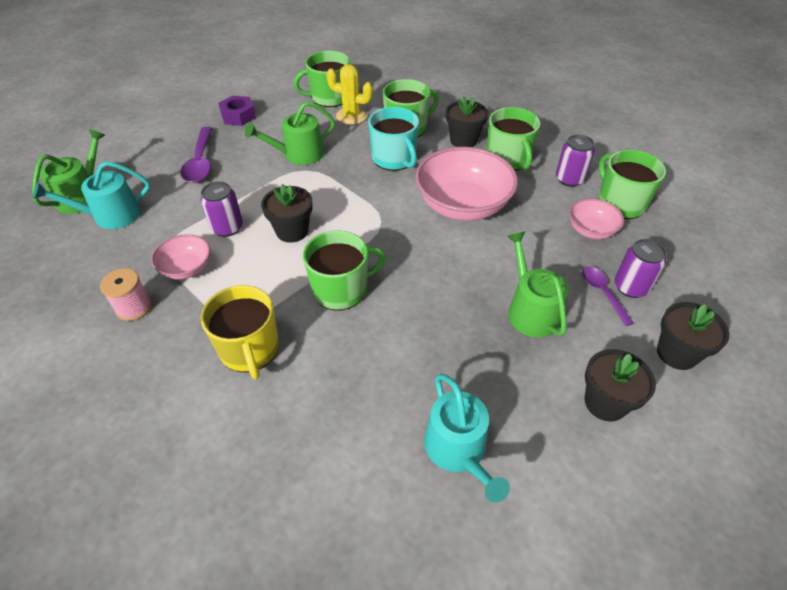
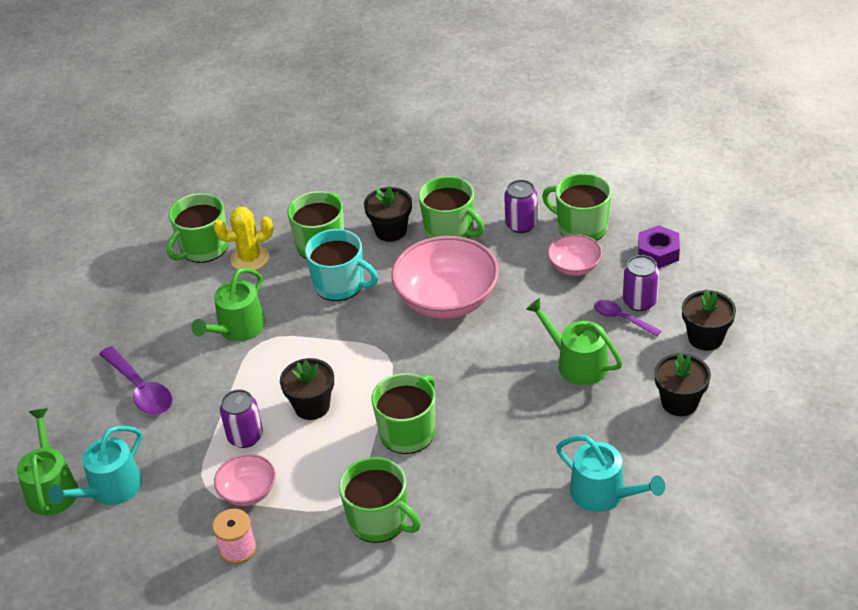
camera: 30 degrees left, 5 degrees down
(238, 116) = (122, 319): purple nut -> purple nut (658, 252)
(250, 349) = (379, 520): yellow mug -> green mug

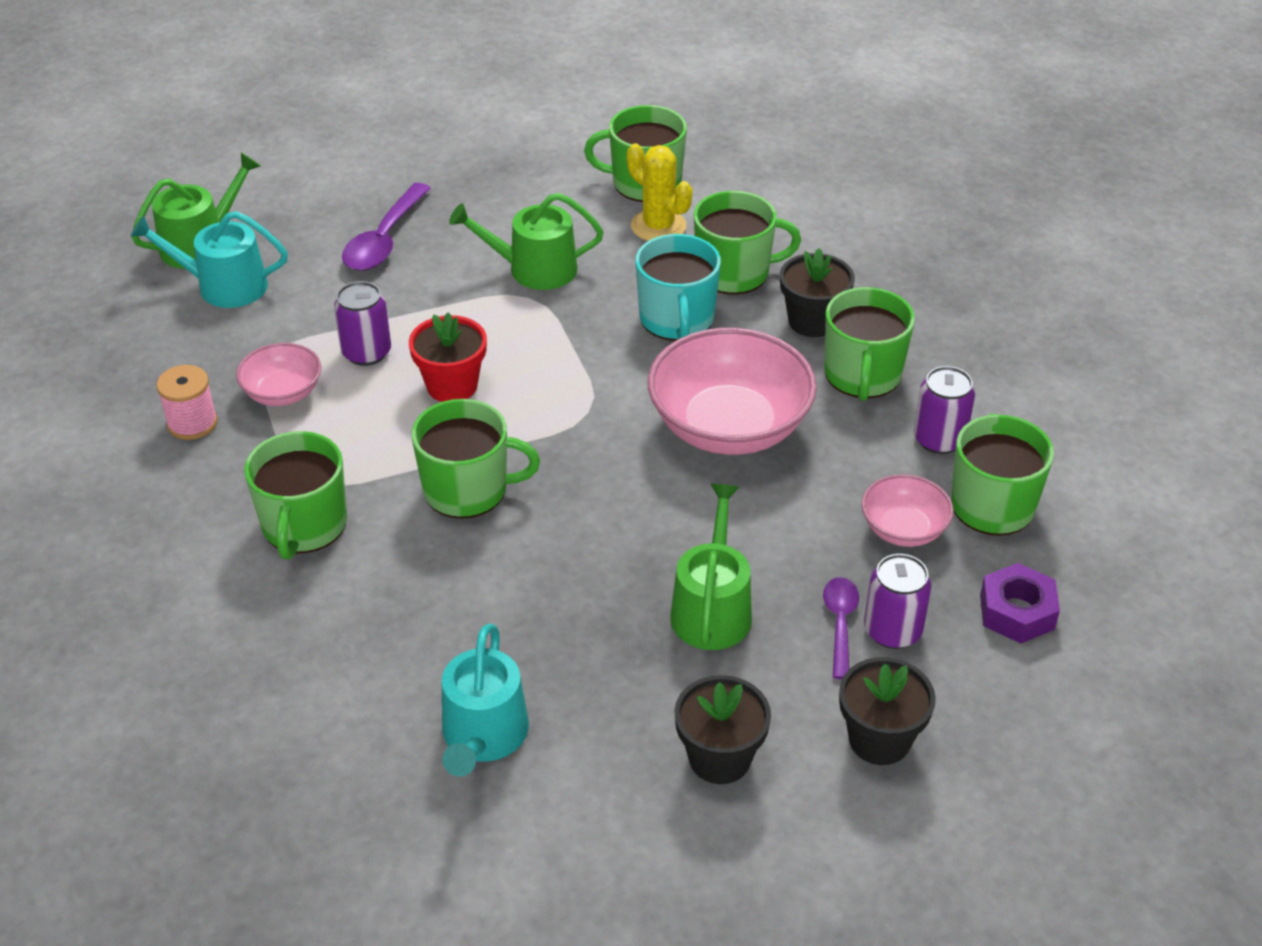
camera: 55 degrees right, 0 degrees up
(312, 406) = (452, 386): black flower pot -> red flower pot

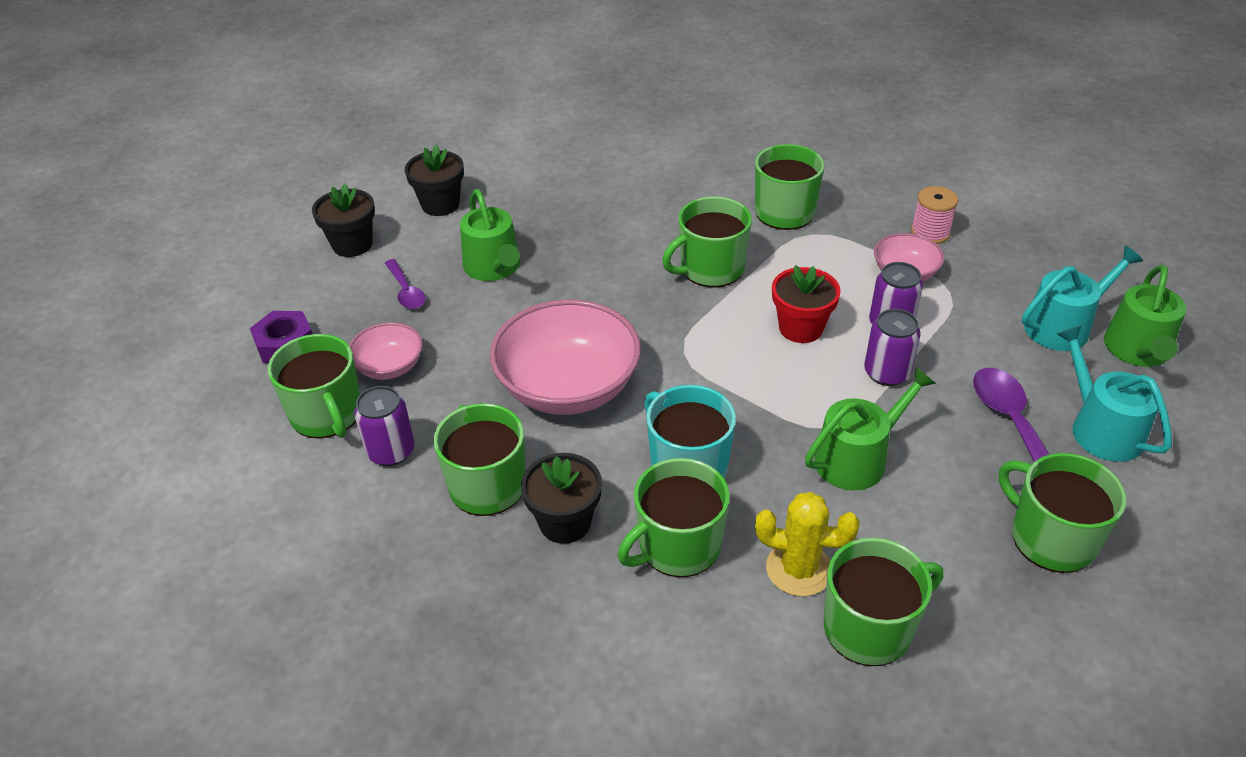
camera: 150 degrees right, 0 degrees up
(462, 175) = (1050, 538): none -> green mug
(483, 737) = (574, 167): turquoise watering can -> turquoise watering can (1100, 428)
(892, 631) = (369, 301): purple can -> purple can (886, 373)

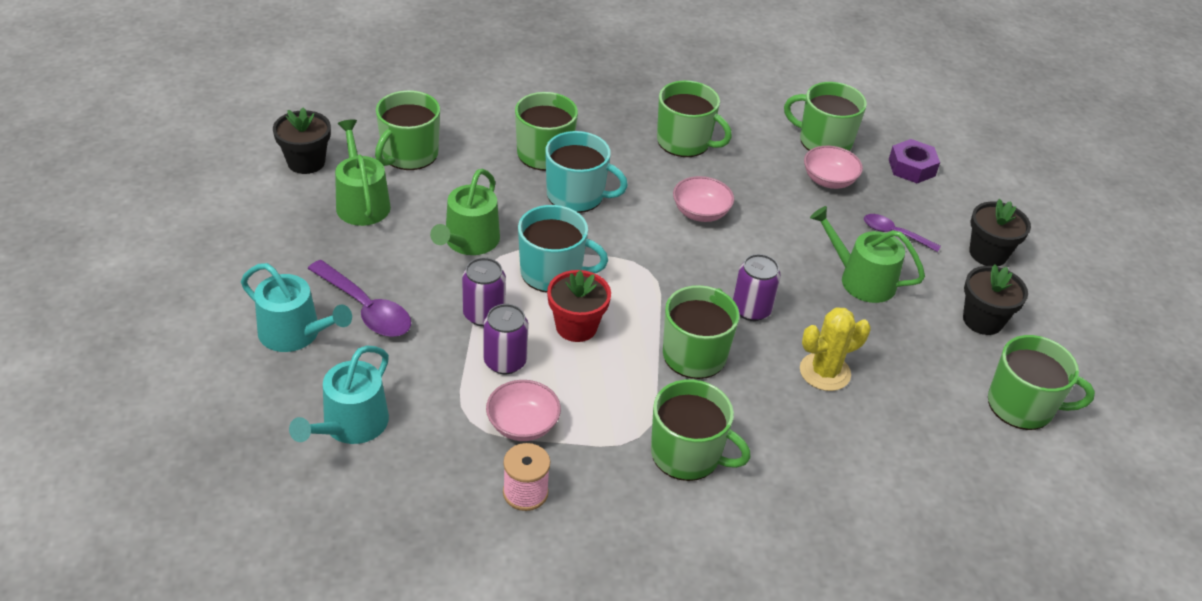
camera: 140 degrees right, 0 degrees up
(391, 451) = (760, 137): purple can -> purple can (751, 309)
(565, 522) = (619, 141): black flower pot -> black flower pot (306, 162)
(568, 387) = (700, 212): pink bowl -> pink bowl, size x0.52
(785, 386) = (552, 272): none -> turquoise mug
(799, 569) = (466, 166): yellow cactus -> yellow cactus (825, 372)
(1050, 538) = (315, 239): green mug -> green mug (1022, 406)
(1137, 351) = (275, 424): green watering can -> green watering can (361, 202)

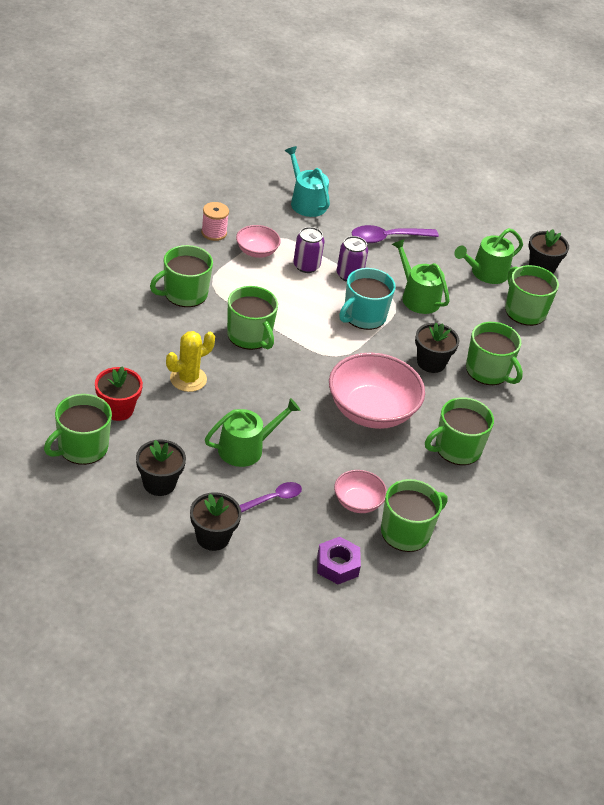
camera: 120 degrees right, 0 degrees up
(295, 333) = (386, 210): turquoise watering can -> none
(361, 202) = (485, 273): green watering can -> green watering can turned 135 degrees clockwise
(576, 327) = (311, 303): red flower pot -> red flower pot (118, 409)
(577, 195) = (431, 362): turquoise mug -> black flower pot
(700, 212) = (371, 410): pink bowl -> pink bowl, size x1.94
(751, 309) = (264, 380): purple can -> none
(825, 372) = (188, 379): yellow cactus -> yellow cactus turned 45 degrees clockwise

